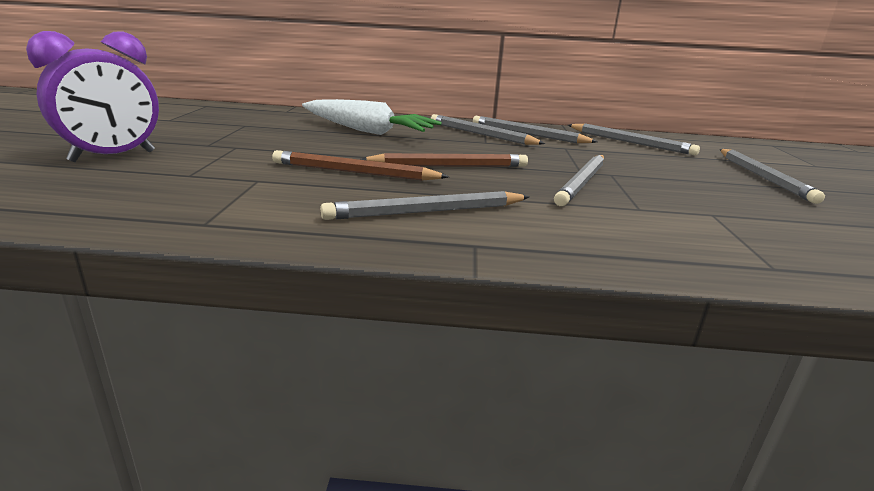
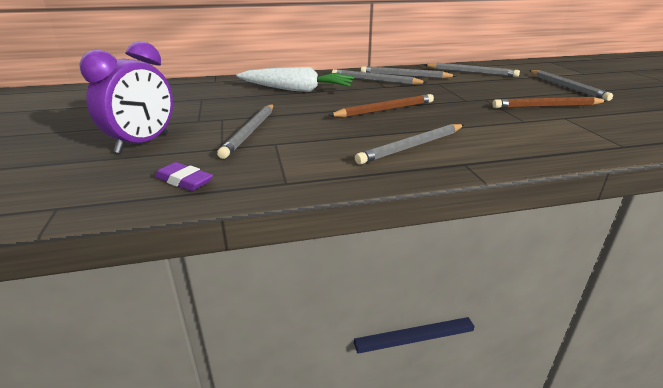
camera: 15 degrees left, 5 degrees up
(93, 200) = (184, 181): none -> purple eraser
(355, 172) = (332, 125): brown pencil -> brown pencil (547, 106)
(582, 182) = (475, 108): grey pencil -> grey pencil (250, 132)

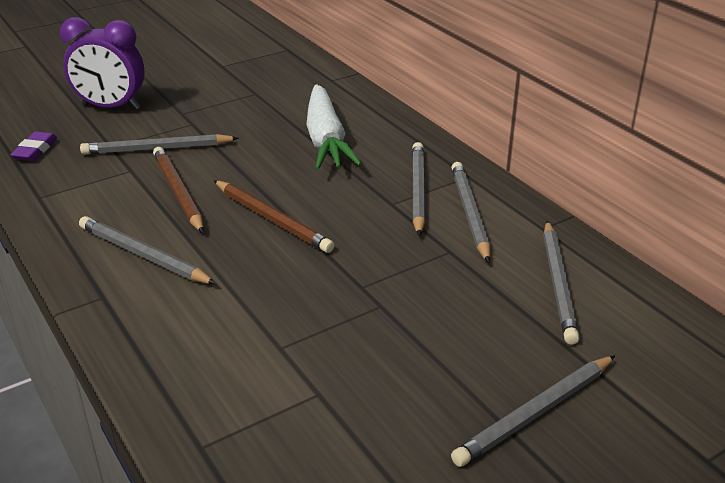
camera: 70 degrees right, 5 degrees up
(547, 106) = (371, 376): brown pencil -> brown pencil (178, 192)

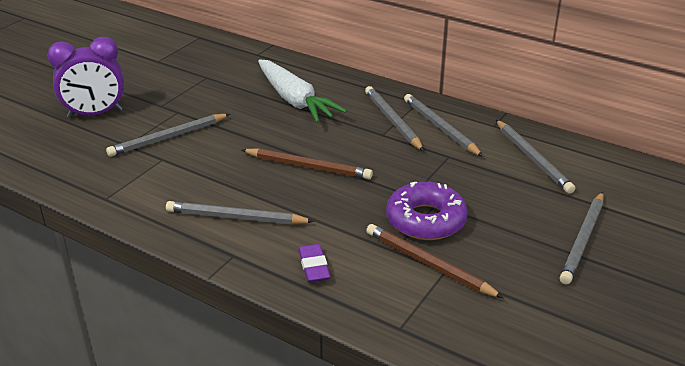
camera: 25 degrees left, 0 degrees up
(35, 150) = (63, 163): purple eraser -> purple eraser (314, 266)
(178, 192) = (218, 166): brown pencil -> brown pencil (429, 264)
(350, 322) = (426, 220): none -> purple donut

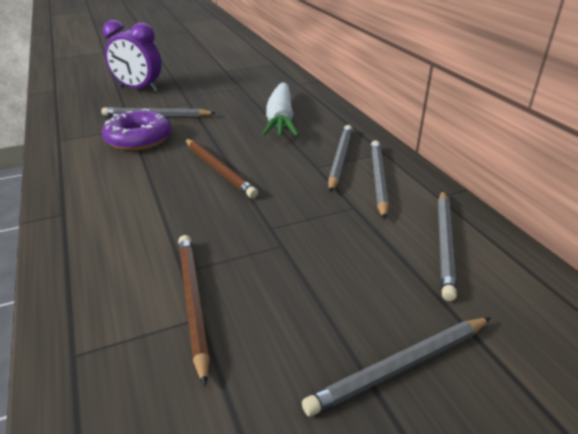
camera: 35 degrees right, 0 degrees up
(236, 217) = (110, 186): grey pencil -> none
(314, 266) = (99, 252): purple eraser -> none
(426, 220) = (251, 256): purple donut -> purple donut (139, 139)

